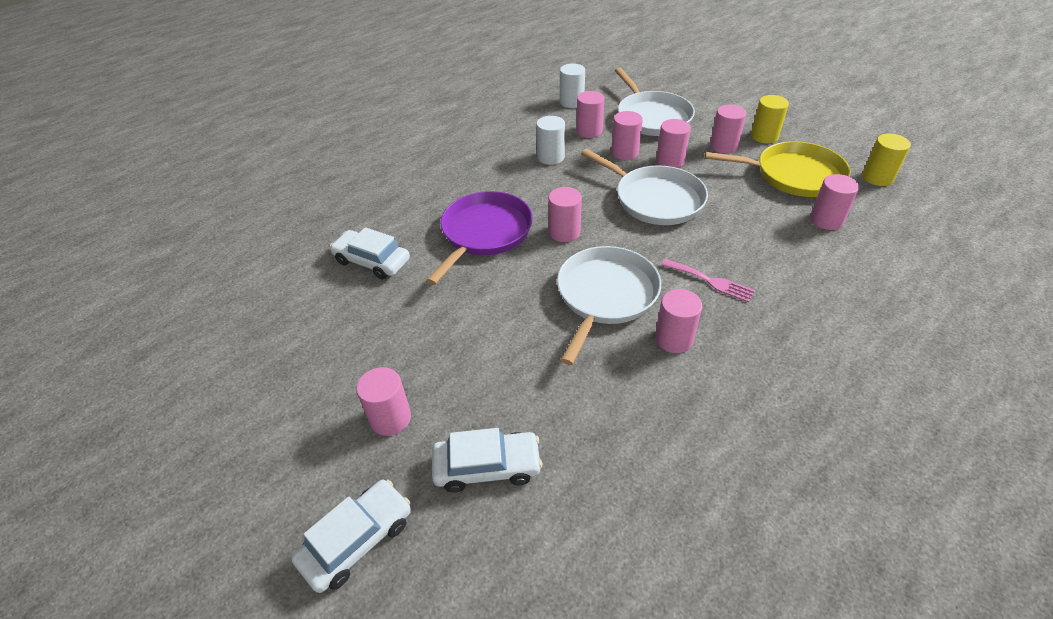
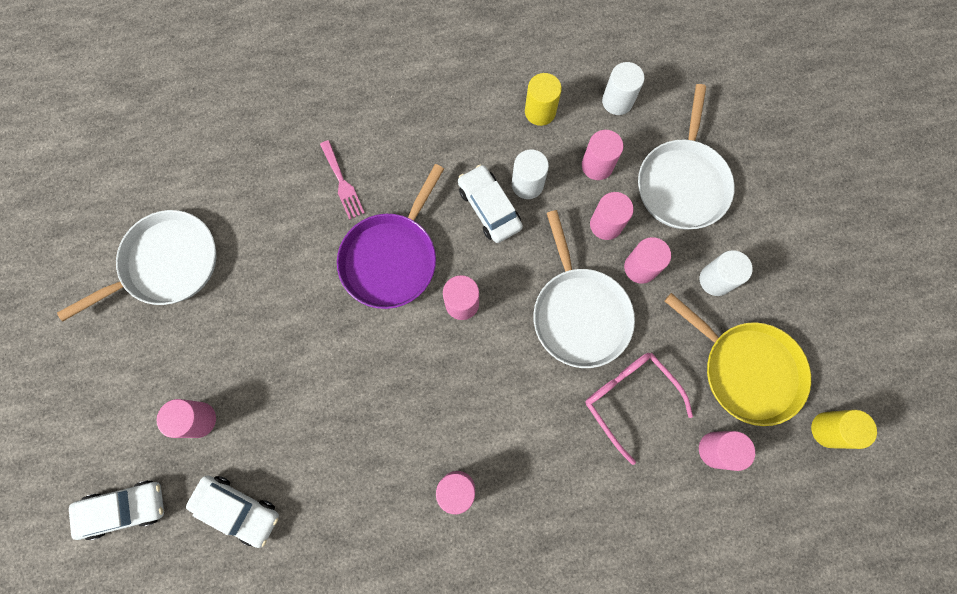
camera: 30 degrees right, 30 degrees up
(372, 261) = (277, 232): white car -> white car (489, 208)
(484, 233) = (392, 258): purple pan -> purple pan turned 150 degrees clockwise
(605, 296) = (439, 405): white pan -> white pan (166, 264)
(710, 281) = (540, 449): pink fork -> pink fork (342, 183)
(723, 146) = (715, 280): pink cylinder -> white cylinder
(739, 223) = (629, 398): none -> pink glasses
(764, 136) = (773, 292): yellow cylinder -> yellow cylinder (540, 112)

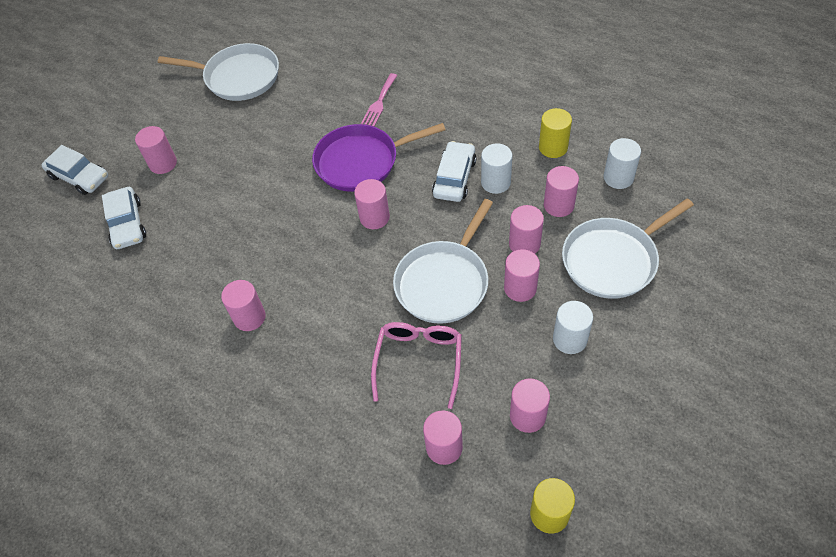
camera: 50 degrees right, 20 degrees down
(746, 370) = (527, 416): yellow pan -> pink cylinder

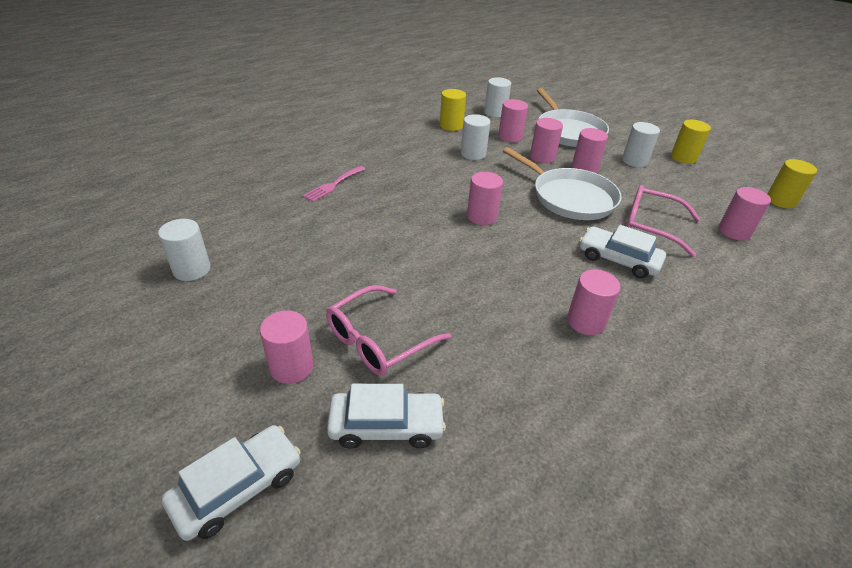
camera: 80 degrees left, 15 degrees down
(196, 197) = (378, 340): none -> pink glasses
(238, 77) = (192, 269): white pan -> white cylinder
(361, 161) = (405, 210): purple pan -> none
(379, 102) = (333, 185): pink fork -> pink fork turned 90 degrees clockwise
(454, 178) = (457, 169): white car -> white car (618, 259)
(527, 416) = (701, 191): pink cylinder -> none
(613, 397) = (683, 158): none -> yellow cylinder

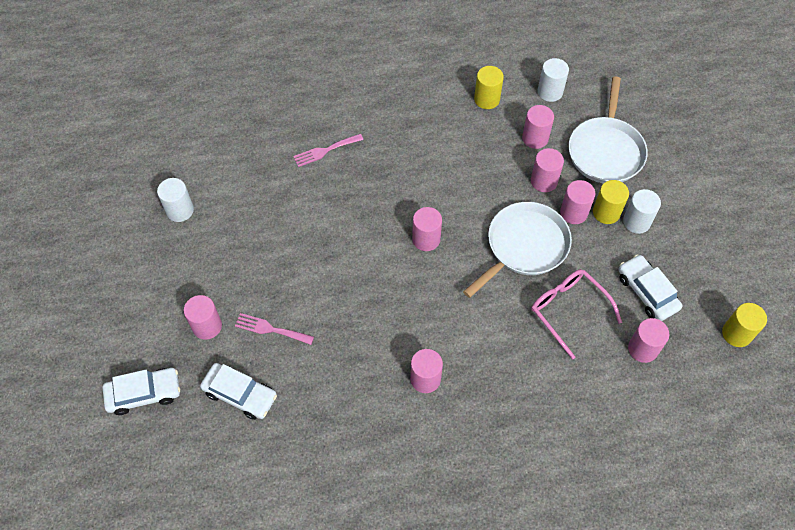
camera: 30 degrees right, 20 degrees up
(378, 340) = (270, 329): pink glasses -> pink fork
(473, 154) = (478, 152): white cylinder -> none
(569, 197) = (524, 246): white pan -> white pan turned 120 degrees counterclockwise
(618, 259) = (504, 334): white car -> white car (647, 292)
(683, 158) = (696, 237): yellow cylinder -> yellow cylinder (606, 212)

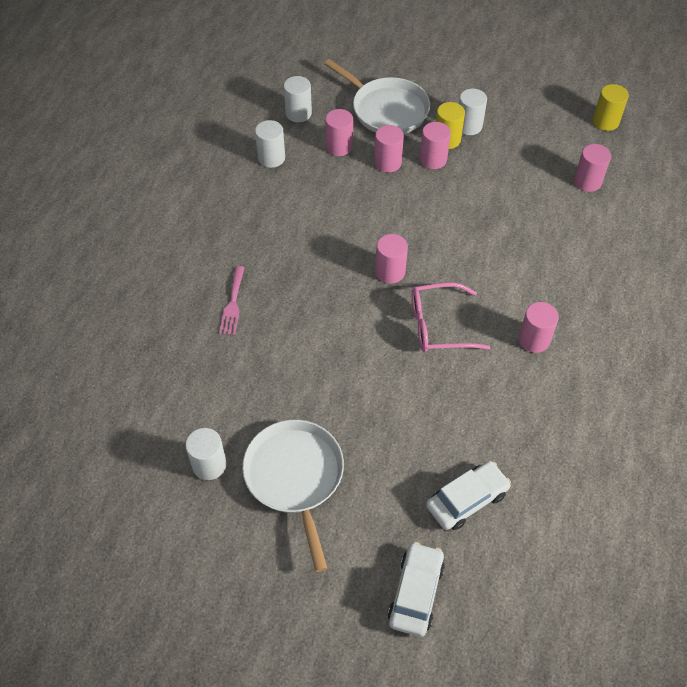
camera: 60 degrees left, 5 degrees down
(207, 326) = (370, 498): pink cylinder -> none
(270, 329) = (409, 441): pink fork -> none
(487, 99) = (271, 158): yellow cylinder -> white cylinder
(524, 246) = (444, 208): white pan -> white pan (295, 477)
(568, 310) = (525, 209): pink glasses -> pink glasses (438, 325)
(647, 292) = (538, 153): white car -> none

